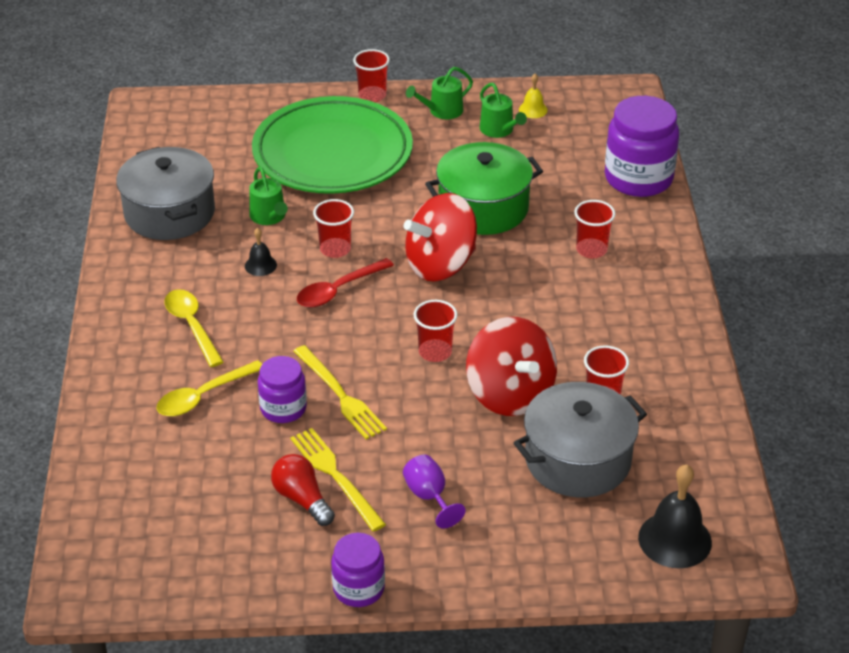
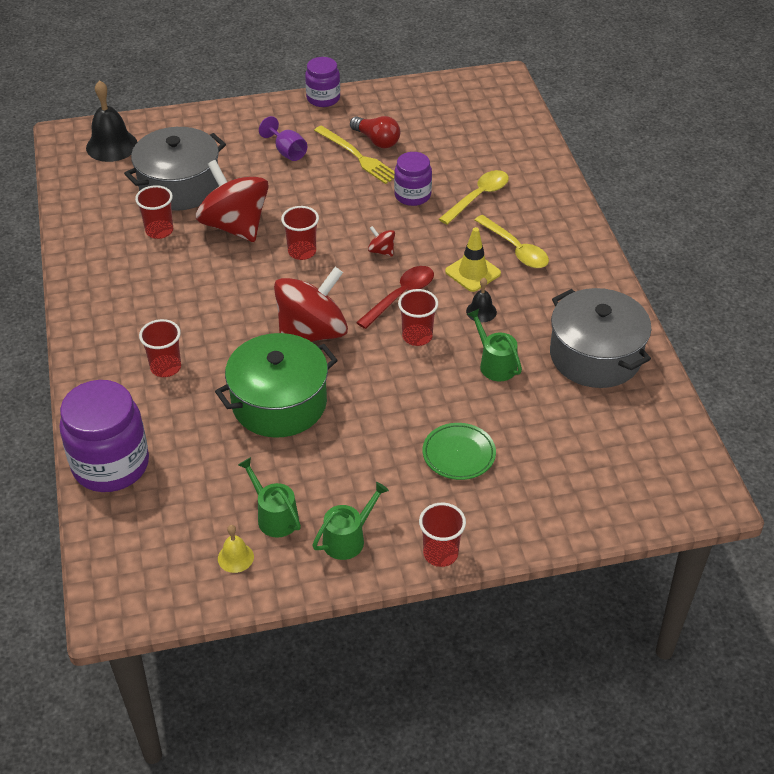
camera: 170 degrees right, 5 degrees up
(251, 306) = (473, 272): none -> yellow traffic cone
(332, 153) = (458, 454): green plate -> green plate, size x0.40
(340, 395) = (371, 210): yellow fork -> none
(344, 342) = (381, 251): none -> red spinning top

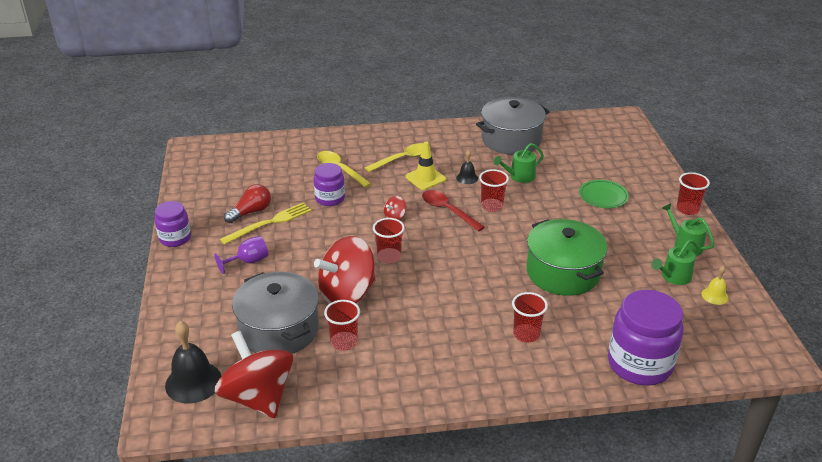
camera: 85 degrees left, 10 degrees down
(312, 333) = (486, 254): red spinning top -> red spinning top (258, 397)

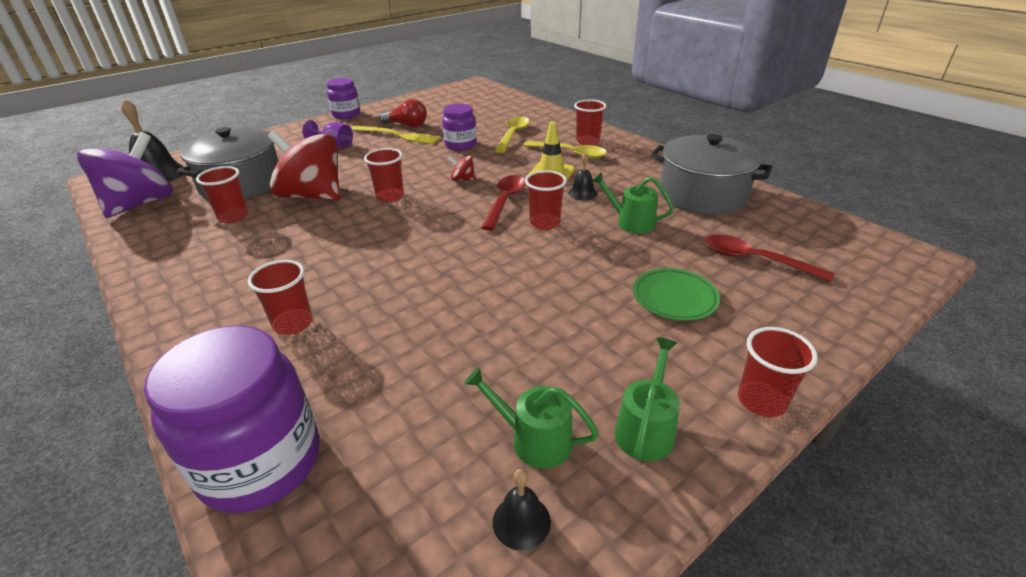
camera: 60 degrees right, 0 degrees up
(258, 397) = (141, 204): red spinning top -> purple spinning top
(390, 144) = (587, 141): none -> red cup
(563, 272) = (451, 315): green pot -> none
(590, 158) = (755, 260): none -> red spoon
(714, 295) = (521, 521): yellow bell -> black bell

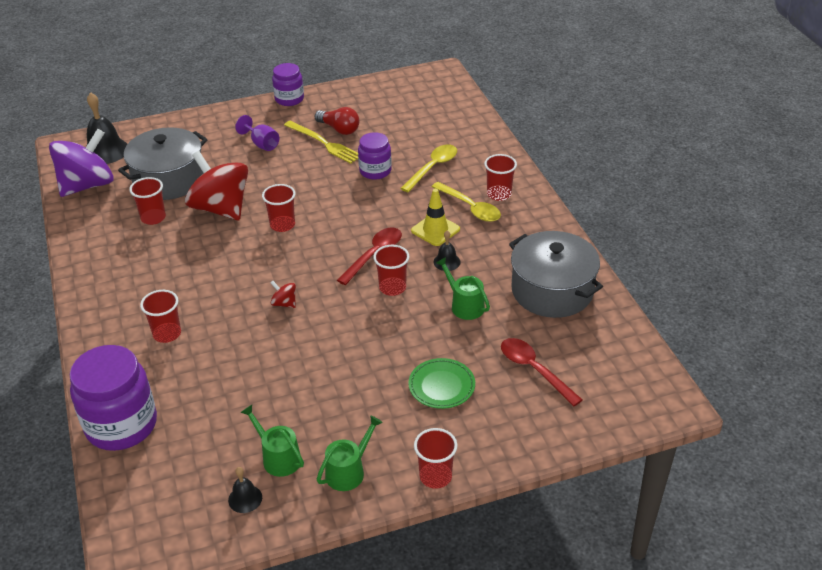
camera: 20 degrees right, 5 degrees up
(462, 179) = (353, 219): red spinning top -> red spinning top (284, 303)

